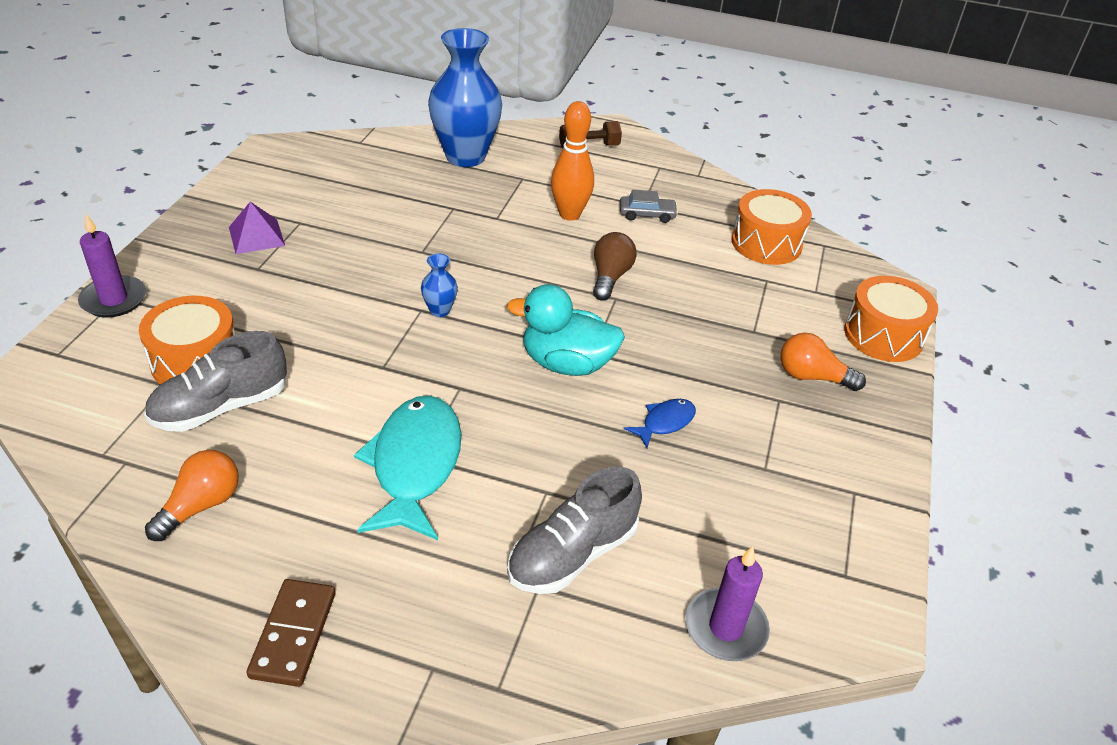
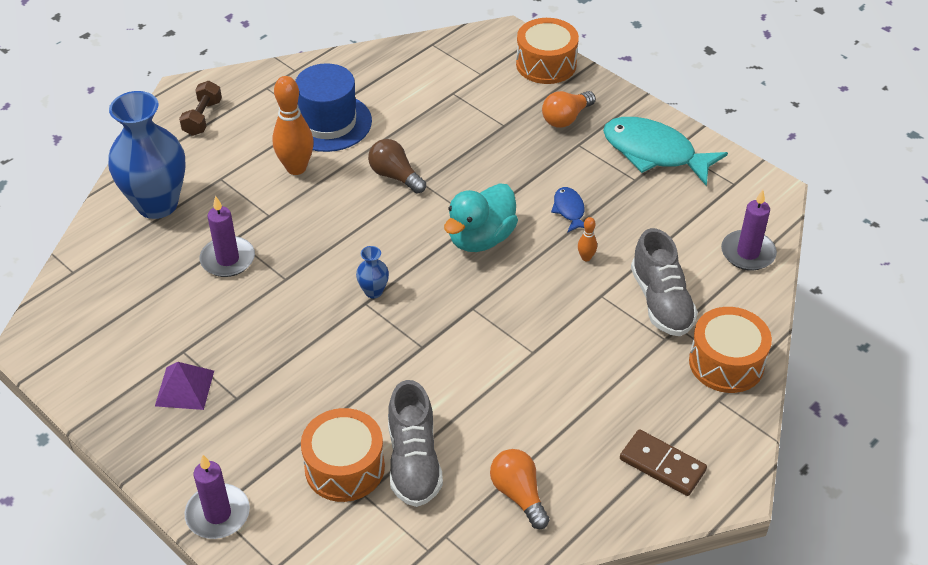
camera: 60 degrees left, 5 degrees up
(414, 465) = (540, 358): turquoise fish -> turquoise fish (654, 153)
(425, 212) = (228, 259): none -> purple candle
(598, 460) = (586, 258): none -> orange bowling pin
(647, 214) = (328, 122): grey car -> blue hat
(766, 243) = (410, 73): orange drum -> orange drum (726, 363)

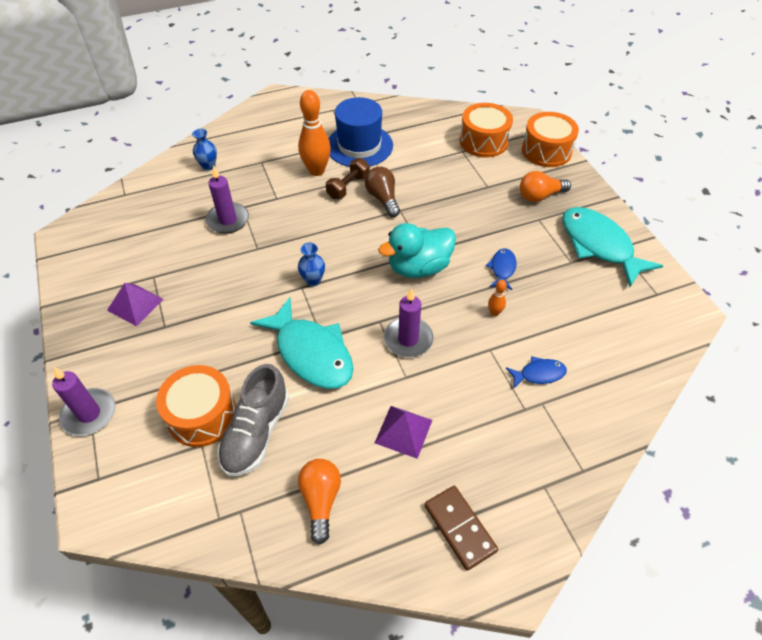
camera: 25 degrees right, 5 degrees up
(157, 204) = (208, 166): blue vase -> blue vase, size x0.41
(202, 118) = (277, 117): brown dumbbell -> brown dumbbell (348, 187)
(420, 365) = (311, 353): none -> turquoise fish
(561, 403) = (403, 431): none -> purple pyramid
(661, 301) = (539, 374): grey shoe -> blue fish
(726, 363) = (569, 453): orange drum -> orange drum (483, 141)
(748, 253) = (640, 359): purple candle -> purple candle (408, 339)

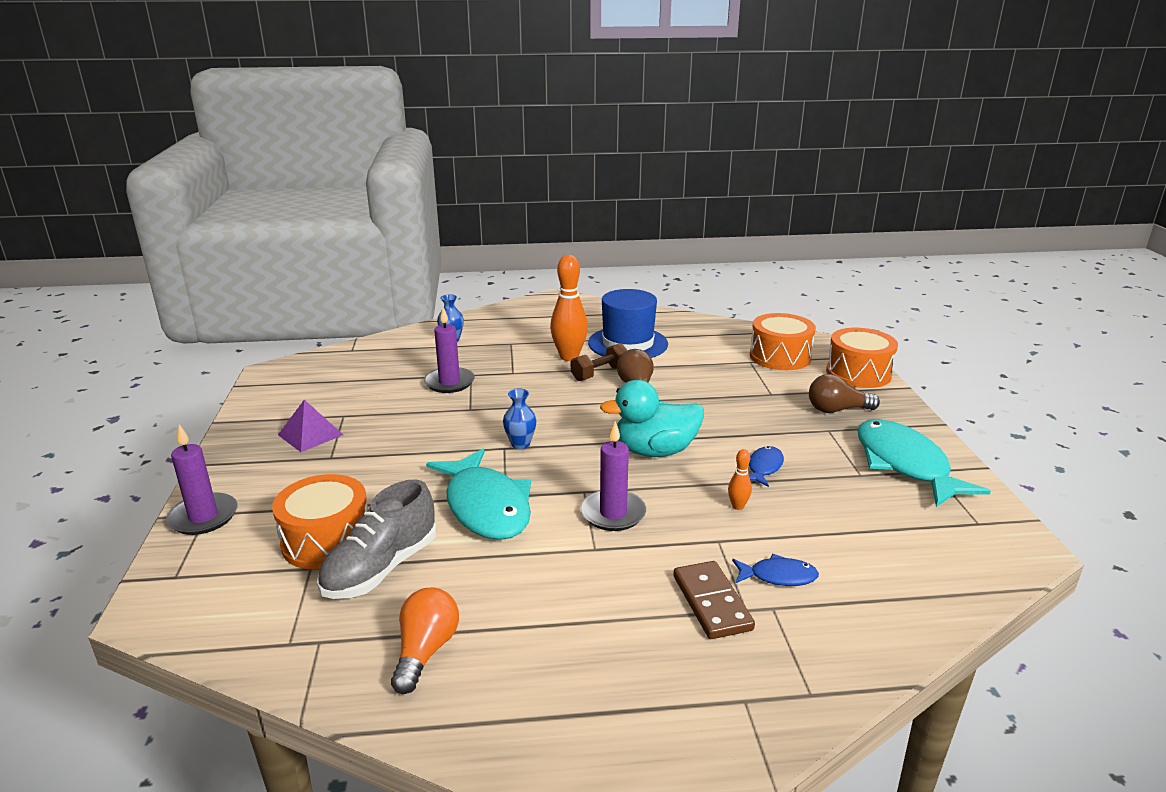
camera: 15 degrees right, 25 degrees down
(403, 431) = (568, 601): purple pyramid -> none
(460, 528) = (601, 722): brown domino -> brown domino (712, 603)
(540, 196) = (837, 410): orange light bulb -> brown light bulb

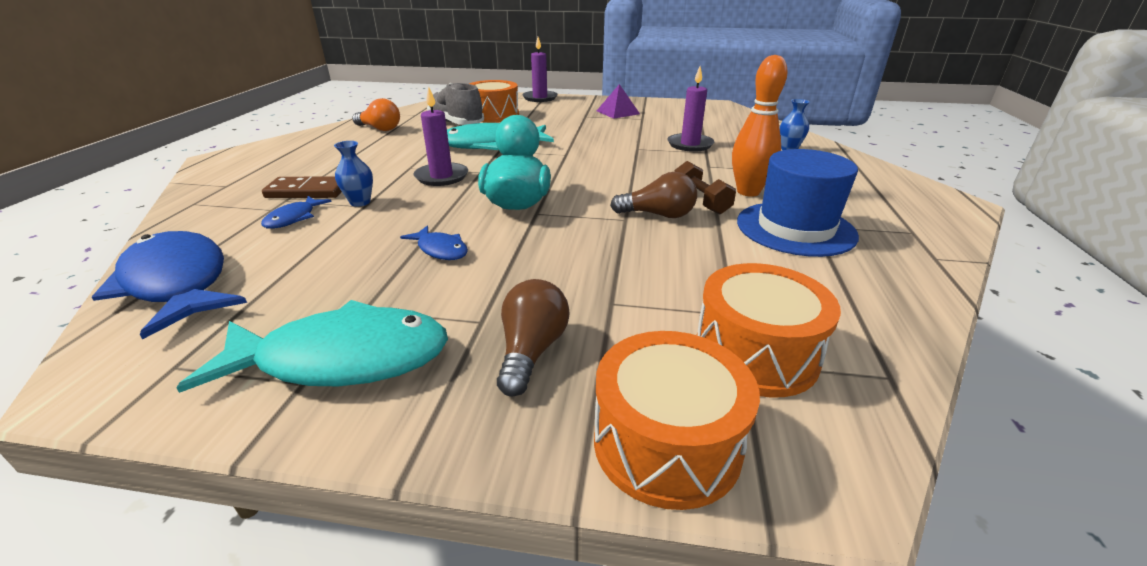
camera: 105 degrees right, 5 degrees up
(520, 444) = (567, 159): blue vase -> blue vase (360, 202)
(738, 506) = (395, 222): orange bowling pin -> none
(926, 583) = (177, 283): none -> blue fish

